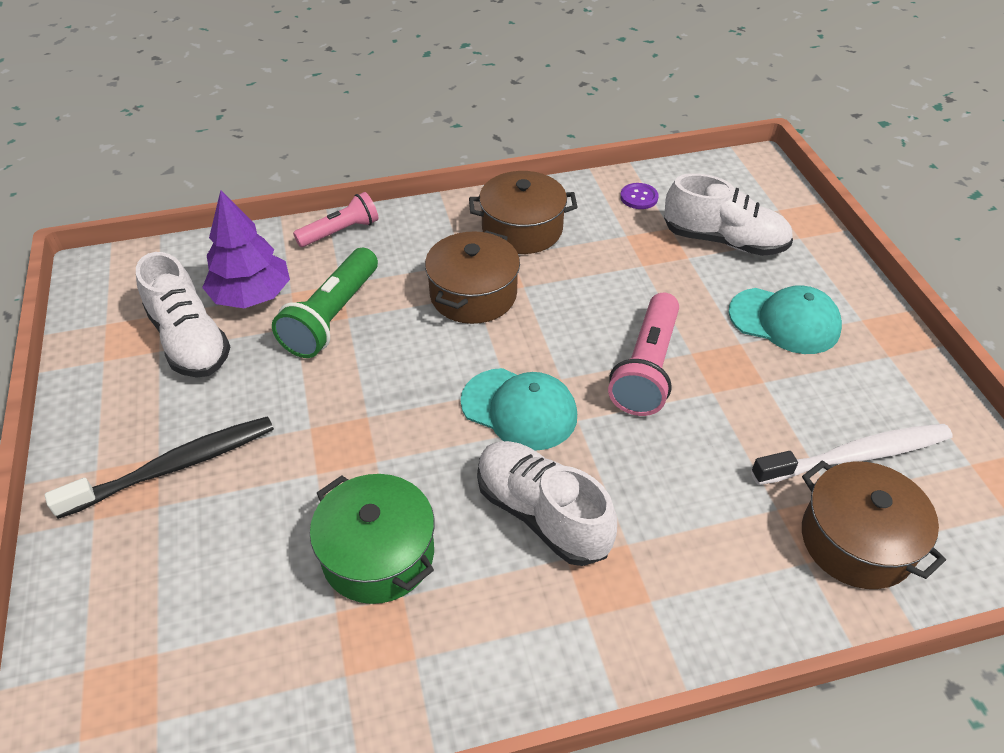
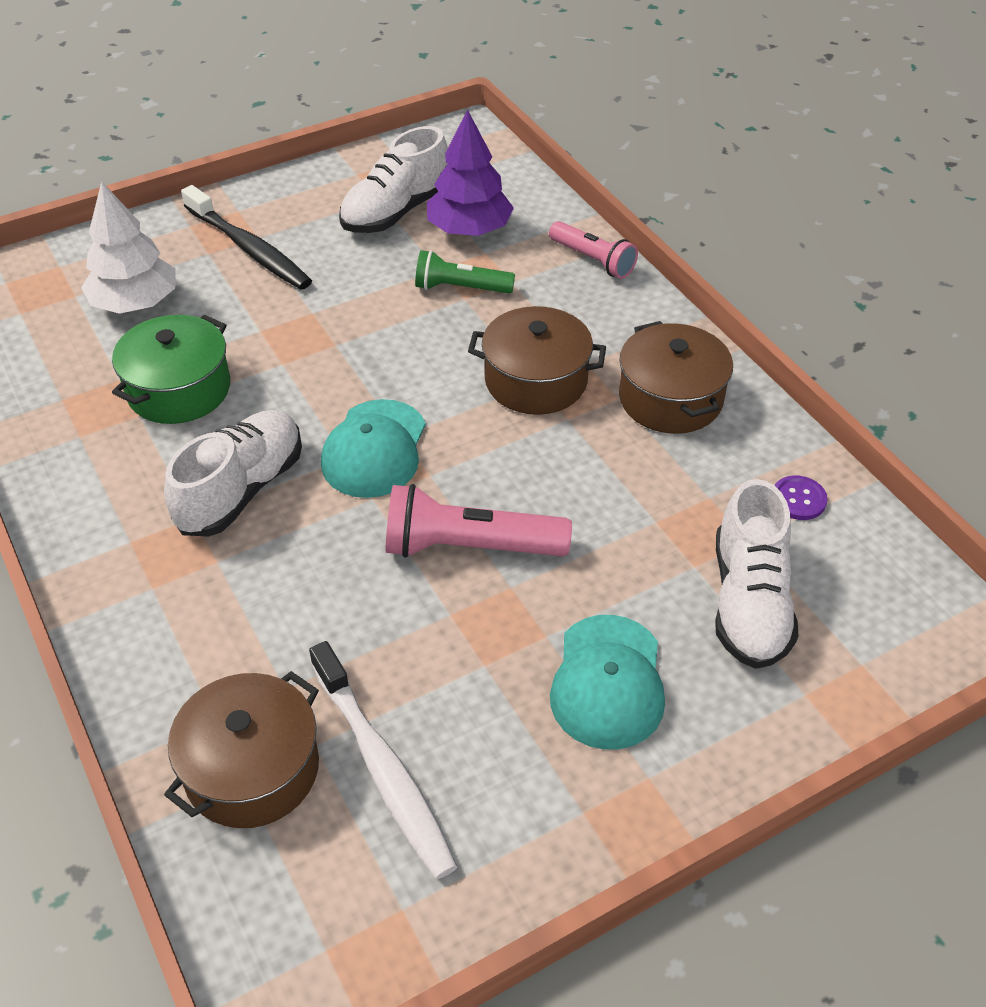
camera: 75 degrees right, 0 degrees up
(209, 586) = (135, 303): none -> white tree
(332, 317) = (460, 288): green flashlight -> green flashlight, size x0.66

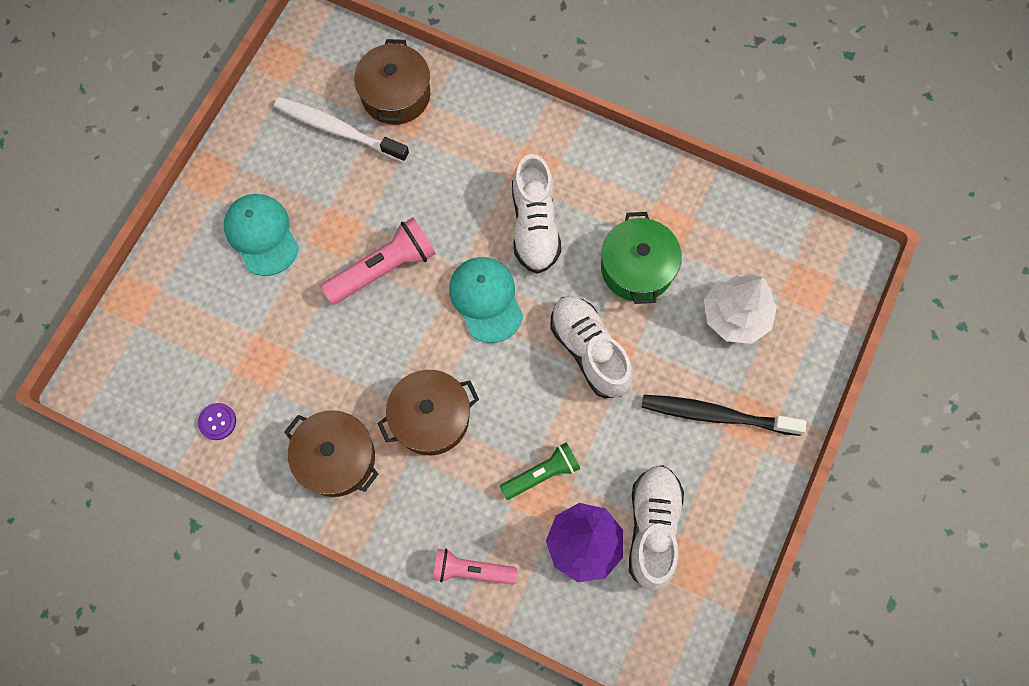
camera: 145 degrees right, 25 degrees up
(749, 602) = (213, 328): white shoe -> white shoe (589, 351)

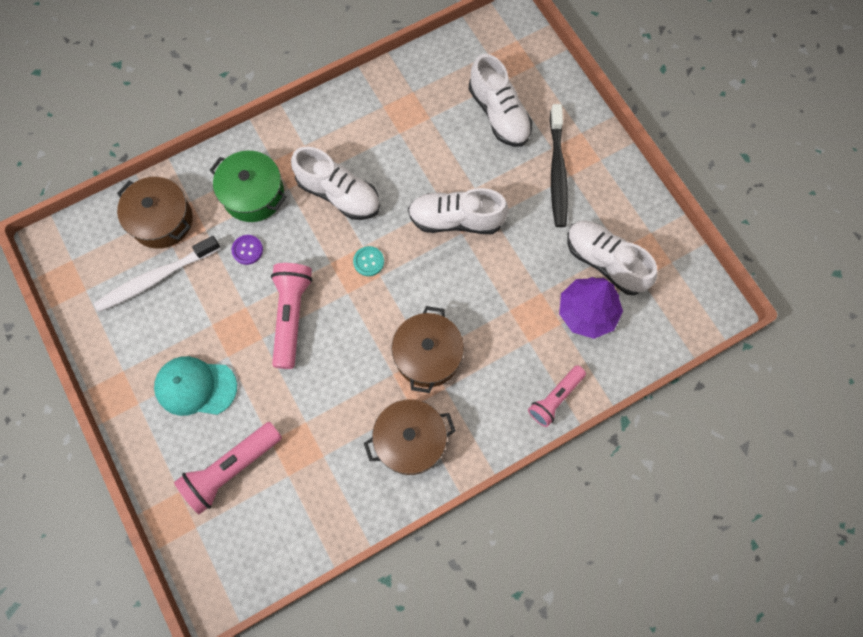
camera: 55 degrees left, 0 degrees up
(207, 318) = (231, 469): none -> pink flashlight
(217, 422) = (319, 512): purple button -> purple button (247, 250)
(486, 299) = (368, 261): turquoise cap -> turquoise button
(542, 474) = (520, 307): green flashlight -> none
(637, 268) = (420, 150): green pot -> green pot (253, 194)
(716, 415) = (557, 172): black toothbrush -> black toothbrush turned 45 degrees counterclockwise
(735, 315) = (499, 114): white tree -> white shoe

